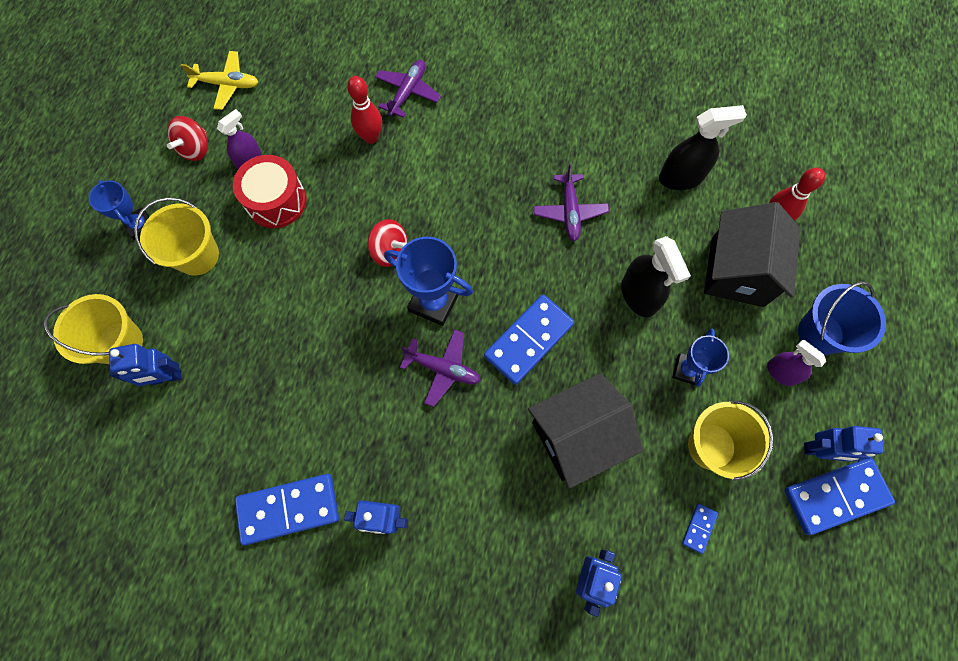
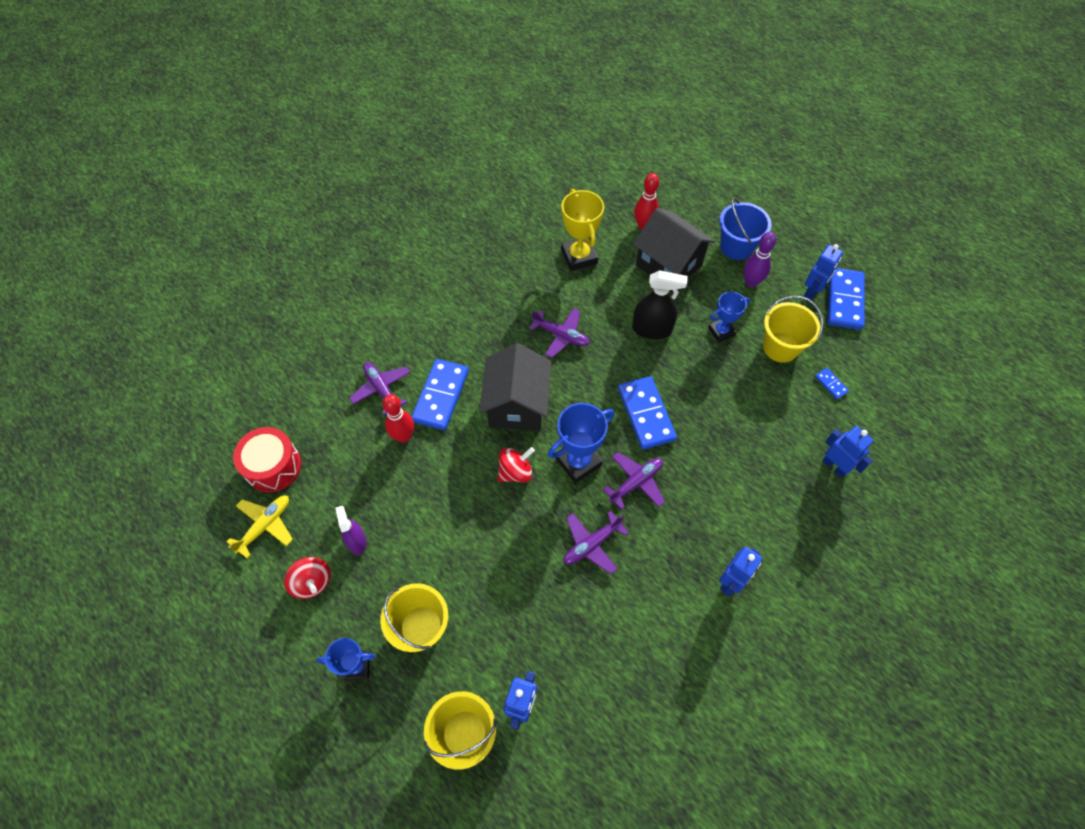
camera: 60 degrees left, 10 degrees down
(276, 201) = (412, 537): red drum -> red drum (273, 466)
(288, 509) = (690, 651): blue domino -> blue domino (441, 396)
(352, 359) = (591, 544): none -> purple plane
(577, 436) = (733, 421): black house -> black house (517, 405)
(681, 177) = (579, 256): black spray bottle -> yellow trophy
(687, 370) = (721, 331): blue trophy -> blue trophy turned 75 degrees counterclockwise
(780, 372) = (751, 282): purple spray bottle -> purple bowling pin

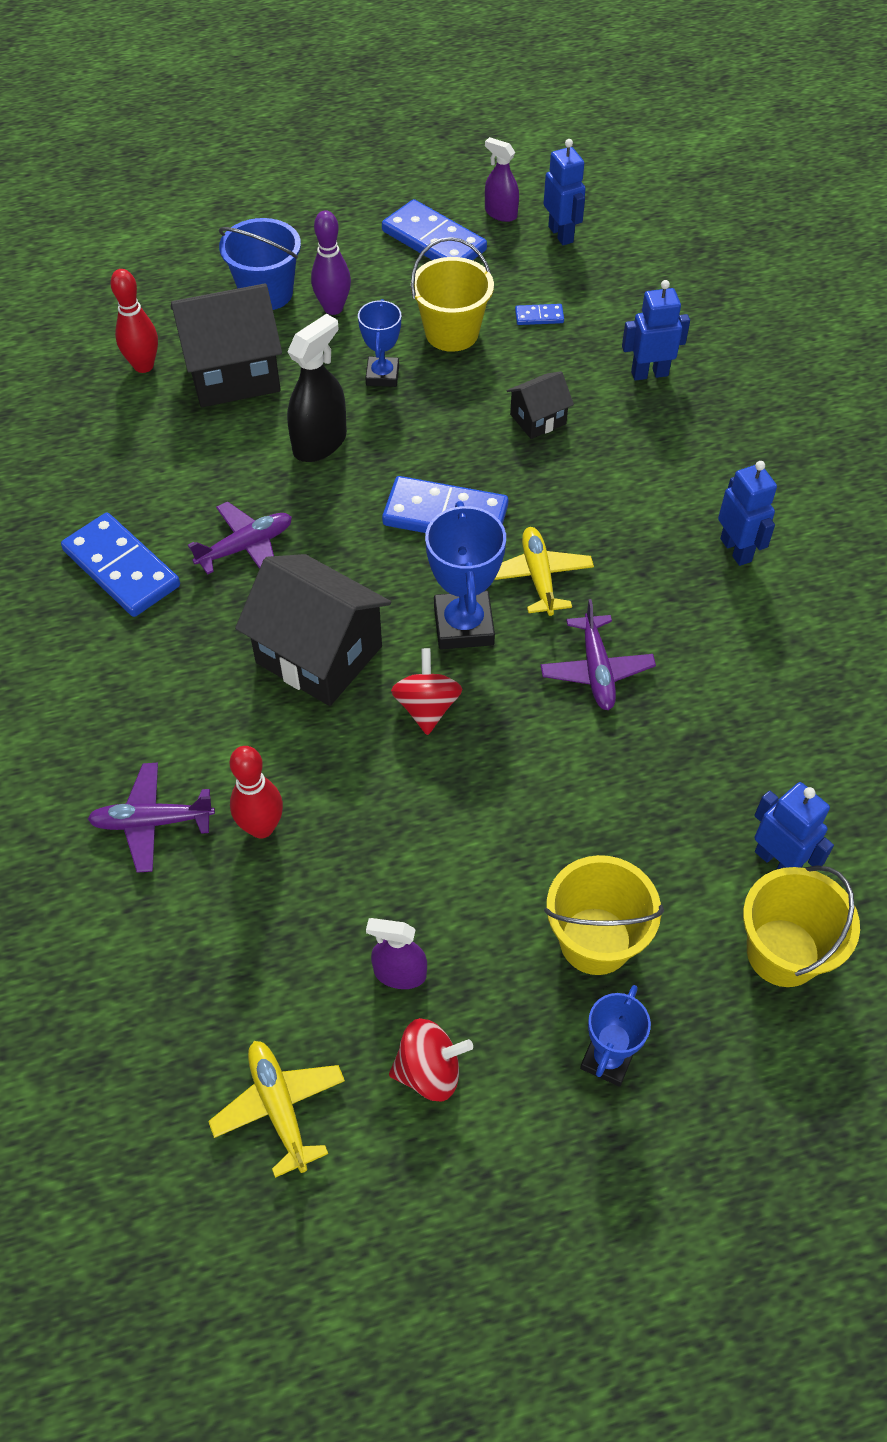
camera: 60 degrees left, 5 degrees down
(273, 466) = (174, 1050): red drum -> none
(441, 396) = (229, 745): blue domino -> blue domino (122, 568)
(579, 256) = (129, 461): yellow trophy -> none
(636, 482) = (538, 577): purple plane -> yellow plane
(750, 424) = (538, 419): none -> black house
(812, 292) = (397, 262): blue robot -> blue robot (561, 234)
(898, 321) = (500, 213): none -> purple spray bottle

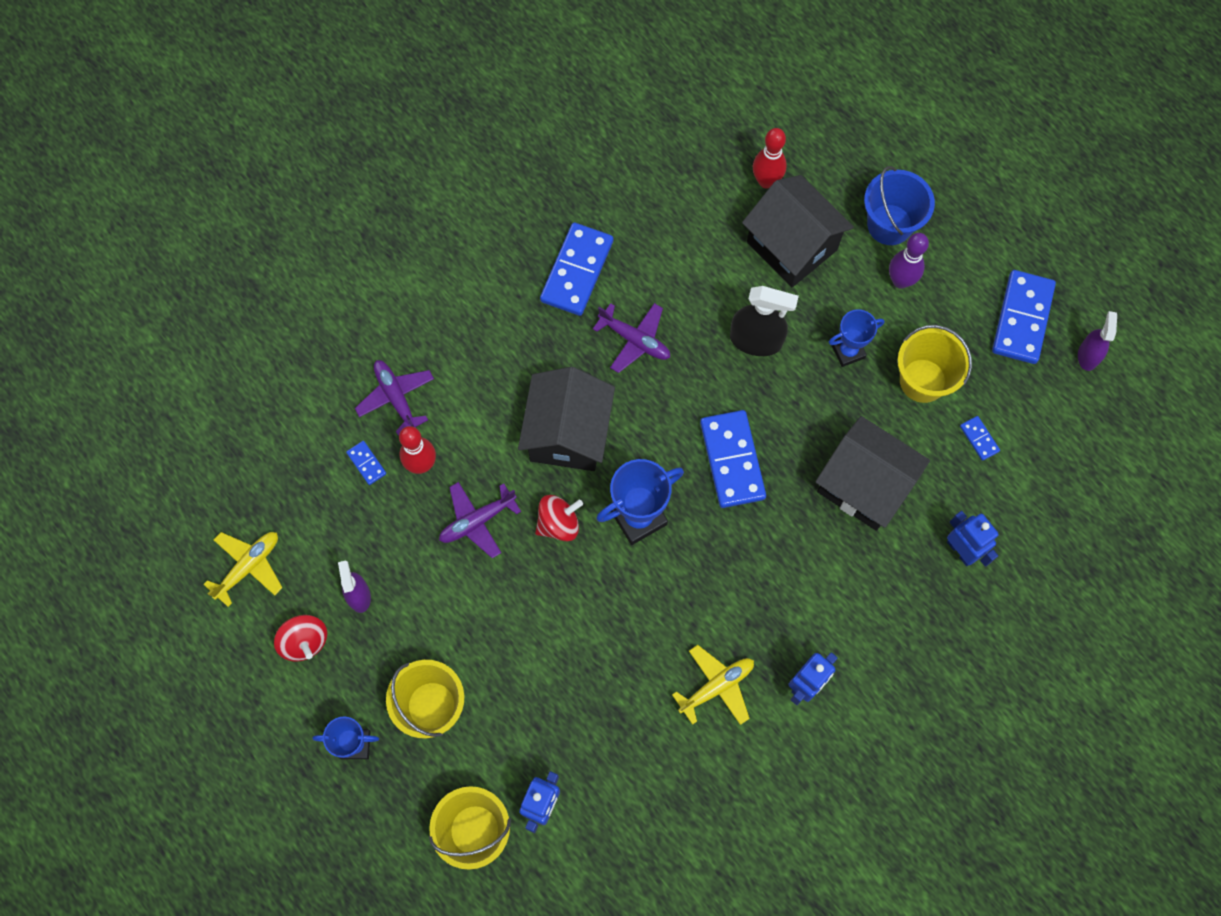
camera: 65 degrees right, 15 degrees up
(220, 893) = (366, 463): none -> blue domino
(538, 419) = (864, 485): black house -> black house, size x1.96
(538, 577) = (707, 550): yellow plane -> yellow plane (716, 687)
(561, 234) = (1090, 415): blue robot -> none
(596, 670) = (643, 624): purple plane -> purple plane (477, 521)

